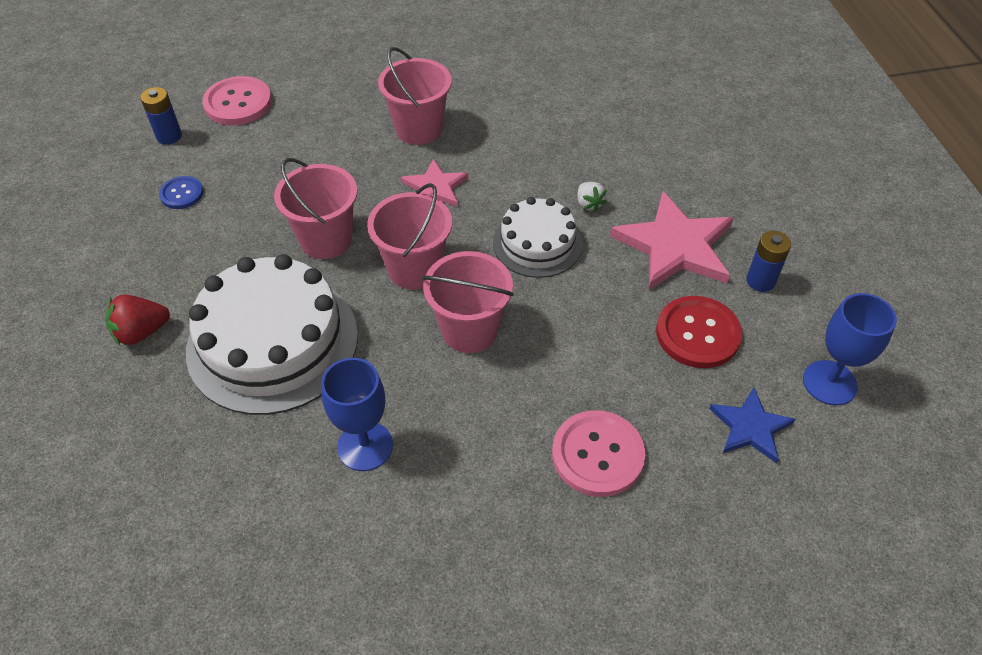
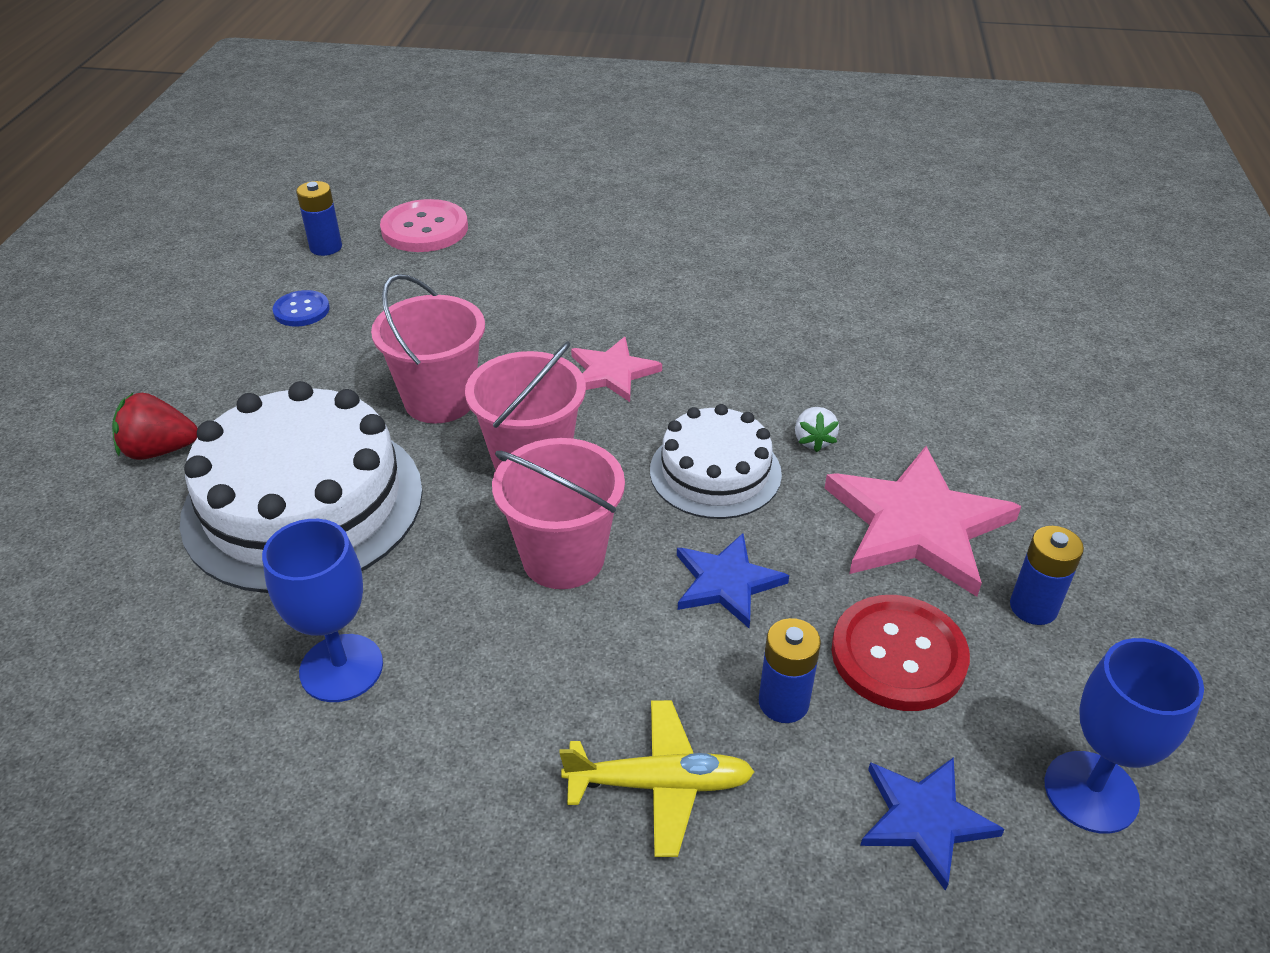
camera: 20 degrees right, 10 degrees down
(418, 129) = (627, 301): pink bucket -> none
(578, 317) = (726, 582): none -> blue star
(597, 455) = (660, 784): pink button -> yellow plane
(645, 383) = (783, 702): none -> blue battery

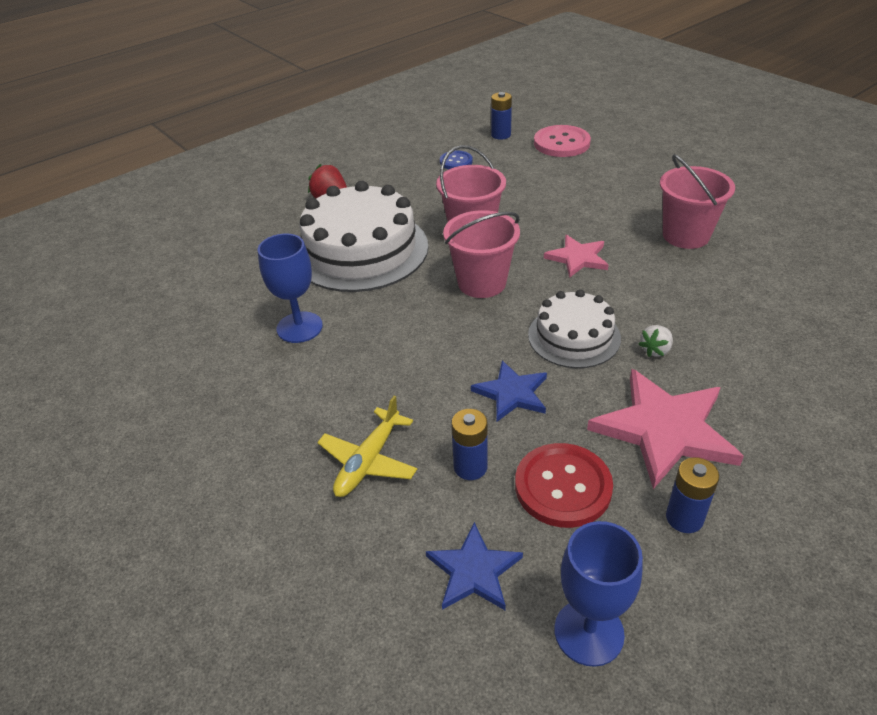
camera: 45 degrees right, 0 degrees up
(563, 558) = (444, 335): pink bucket -> pink bucket (686, 235)
(660, 784) = (368, 461): yellow plane -> yellow plane turned 75 degrees clockwise

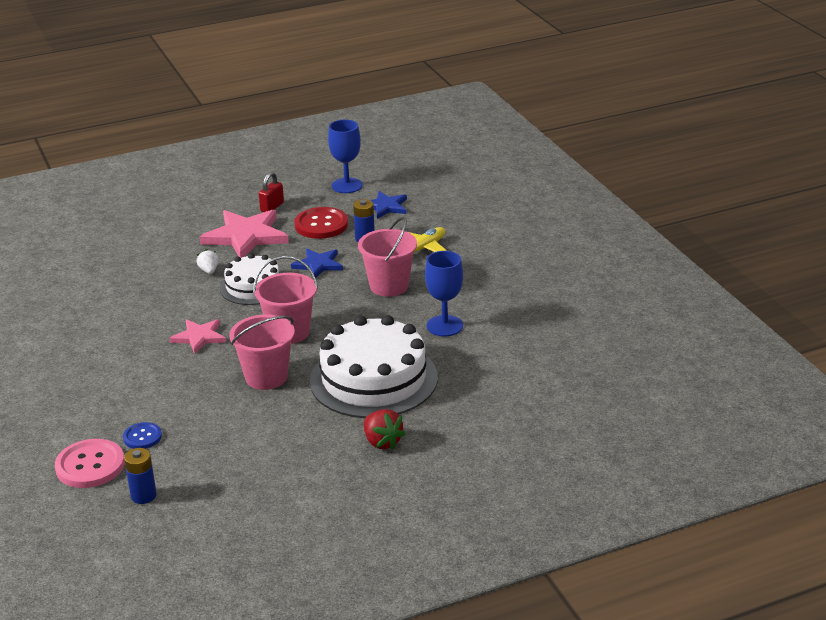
camera: 165 degrees left, 10 degrees down
(456, 161) = (223, 465): blue button -> blue button (142, 437)
(655, 350) = (209, 271): white strawberry -> white strawberry turned 75 degrees counterclockwise
(684, 518) = (272, 207): blue battery -> red padlock
(686, 235) = (96, 338): pink bucket -> pink bucket (389, 286)

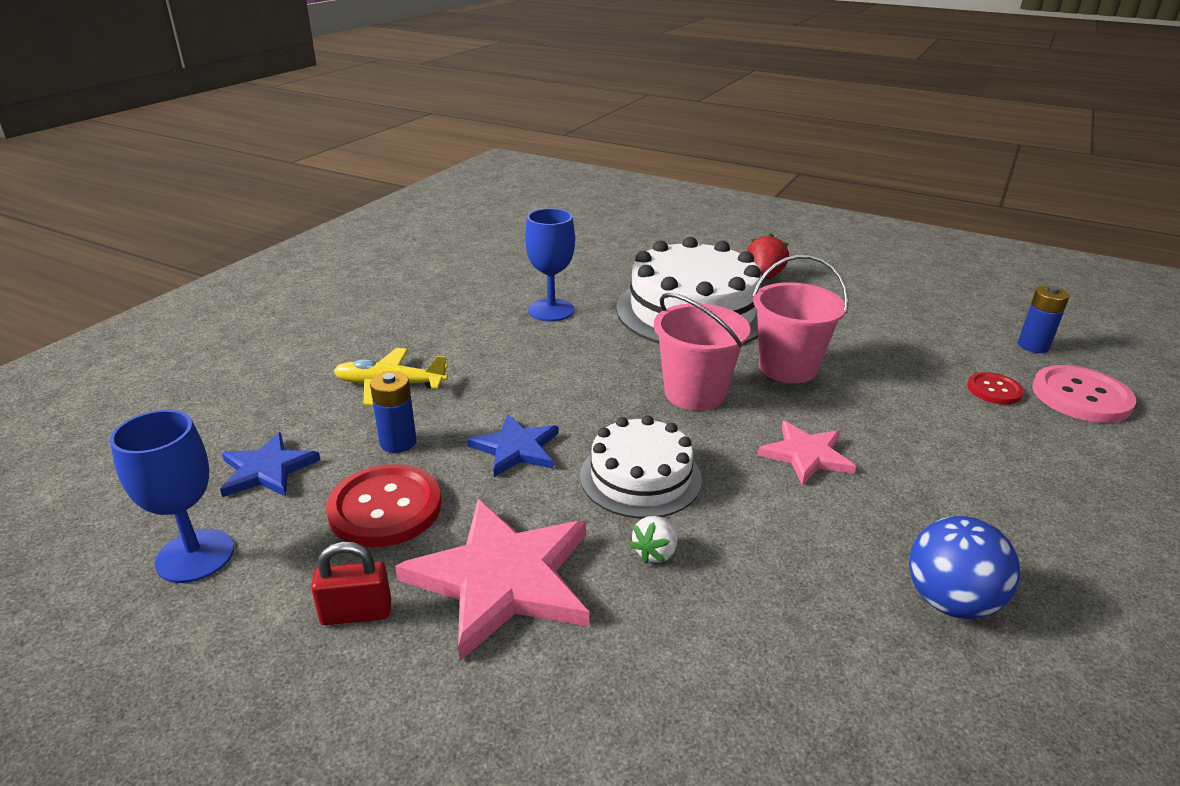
camera: 130 degrees left, 0 degrees up
(90, 319) = (950, 601): none -> blue ball
(142, 437) = (994, 390): blue button -> red button
(389, 286) = (509, 371): pink bucket -> none

